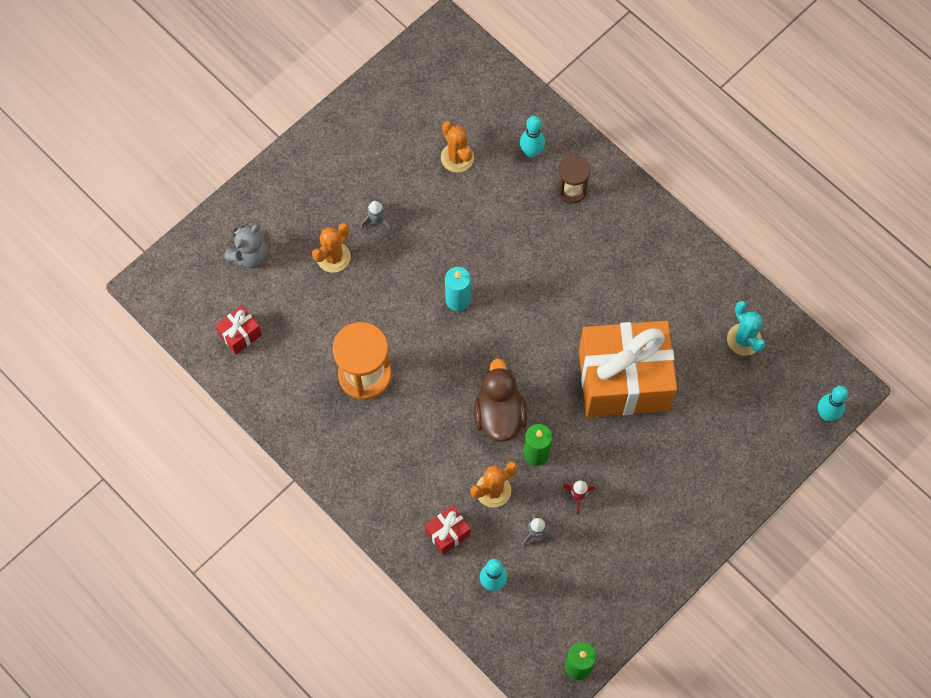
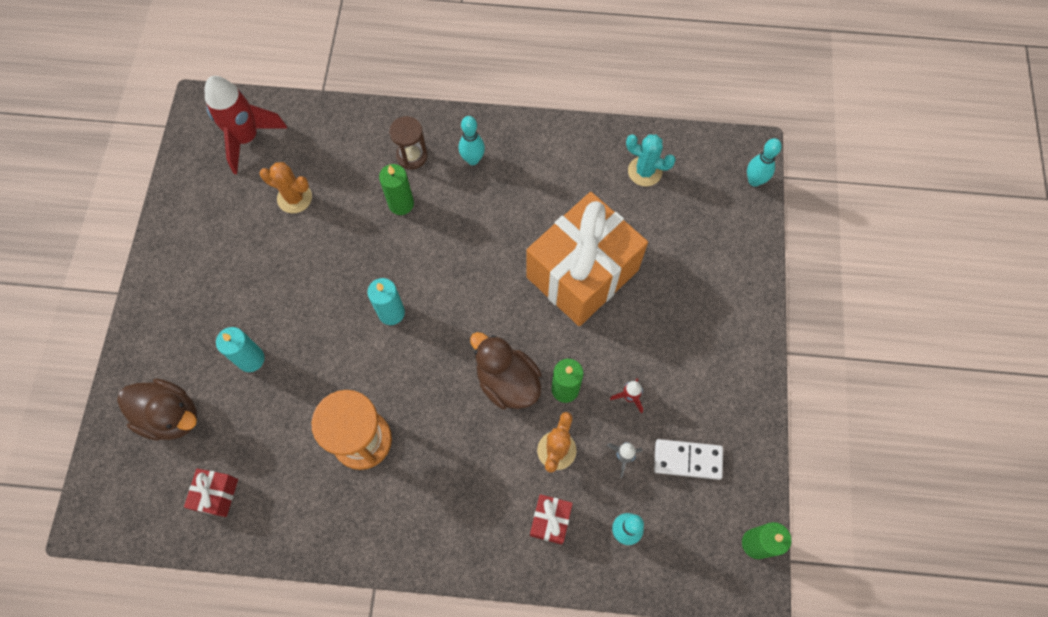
camera: 40 degrees left, 0 degrees up
(250, 255) = (171, 416): grey teddy bear -> brown duck
(333, 257) = (251, 359): orange cactus -> turquoise candle
(376, 220) = (265, 299): grey rocket -> none
(458, 83) = (247, 138): none -> red rocket
(531, 152) = (354, 150): turquoise bowling pin -> turquoise bowling pin (473, 159)
(532, 222) = (401, 204): none -> green candle
(581, 572) = (687, 460): none -> white domino

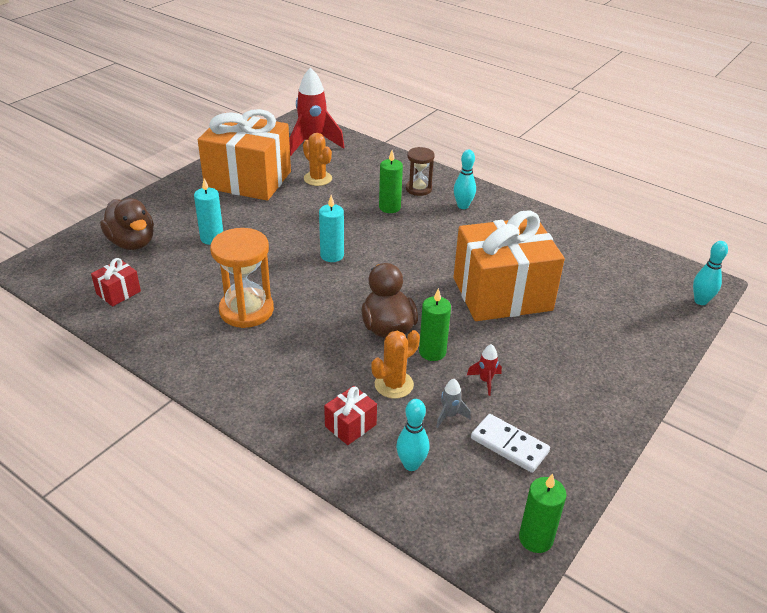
camera: 30 degrees right, 30 degrees down
(219, 243) = (248, 180): none -> orange gift
(644, 171) = (601, 260): turquoise cactus -> none

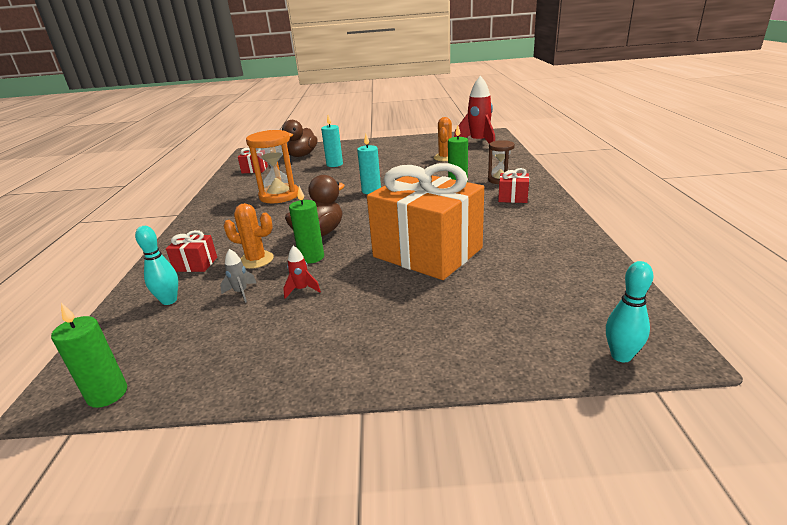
camera: 55 degrees right, 10 degrees down
(248, 180) = (406, 148): orange gift -> none
(463, 206) = (513, 198): turquoise bowling pin -> red gift
(509, 445) = (227, 332): white domino -> none

